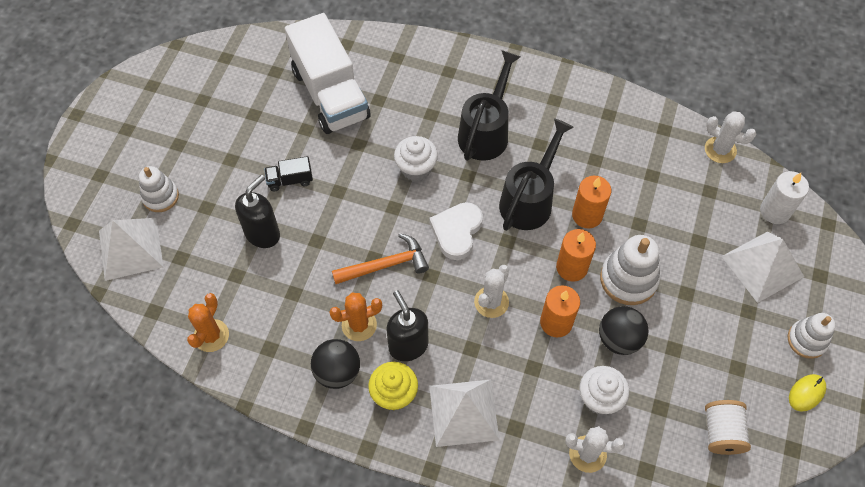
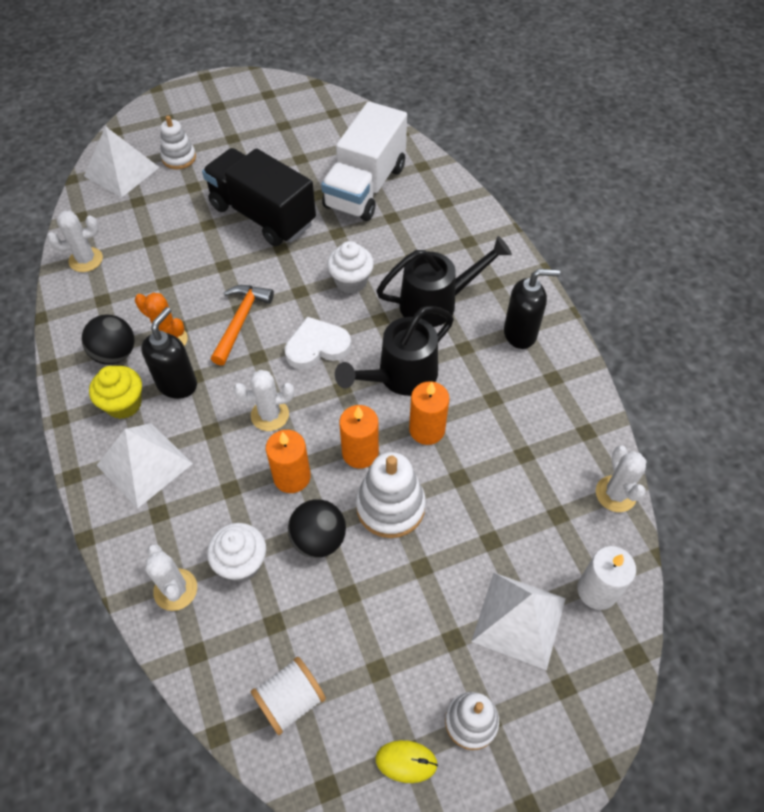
camera: 50 degrees right, 5 degrees down
(211, 335) = (86, 260): orange cactus -> white cactus
(263, 234) = (200, 231): black soap dispenser -> black soap dispenser (520, 334)
(290, 180) = (262, 215): black truck -> black truck, size x2.46
(386, 265) = (240, 321): orange hammer -> orange hammer turned 105 degrees counterclockwise
(530, 199) = (400, 376): black watering can -> black watering can turned 150 degrees clockwise

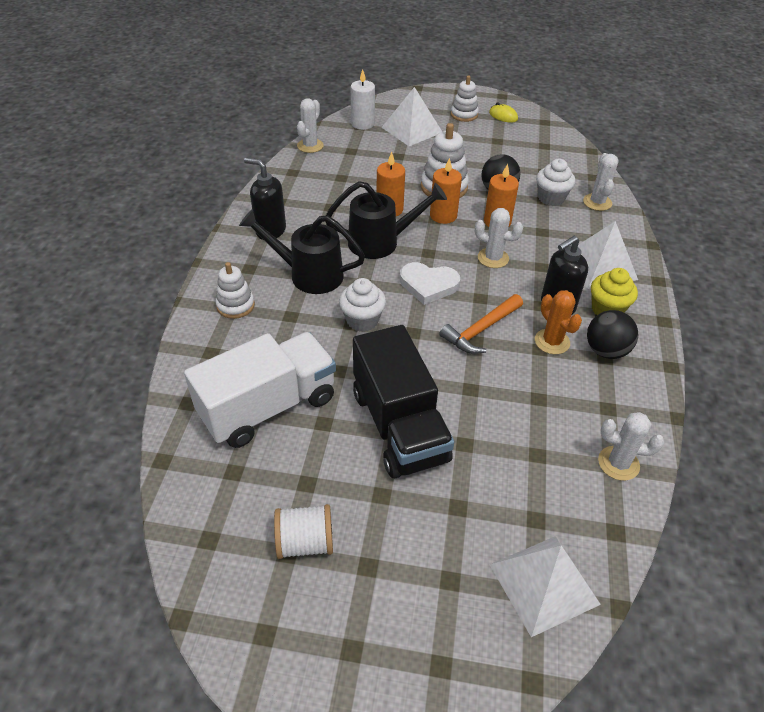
camera: 150 degrees left, 10 degrees down
(179, 158) = (456, 567): white stacking toy -> white stacking toy (235, 305)
(290, 700) = (548, 147): white spool -> white spool (305, 542)

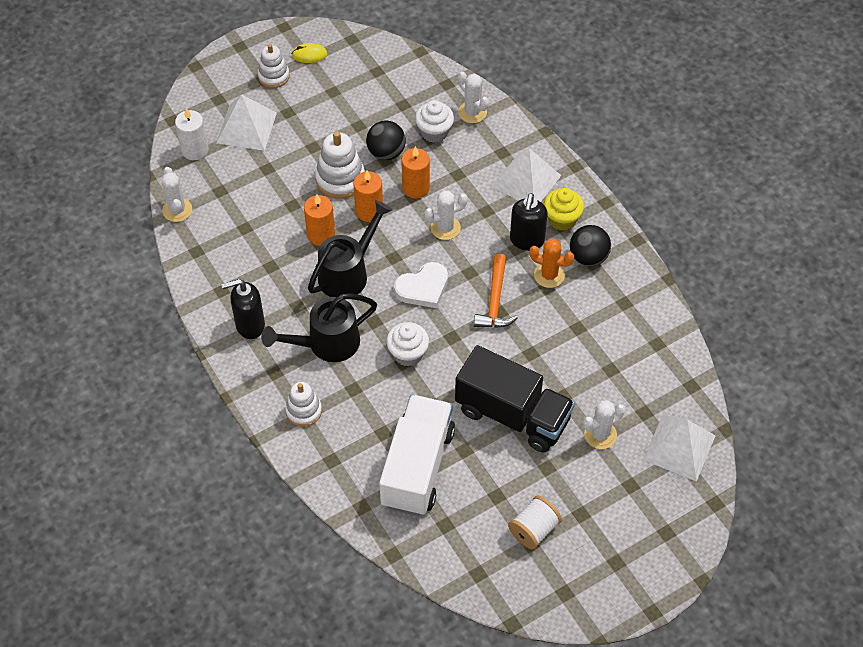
camera: 40 degrees left, 10 degrees up
(618, 463) = (659, 339): white cactus -> white cactus (600, 435)

